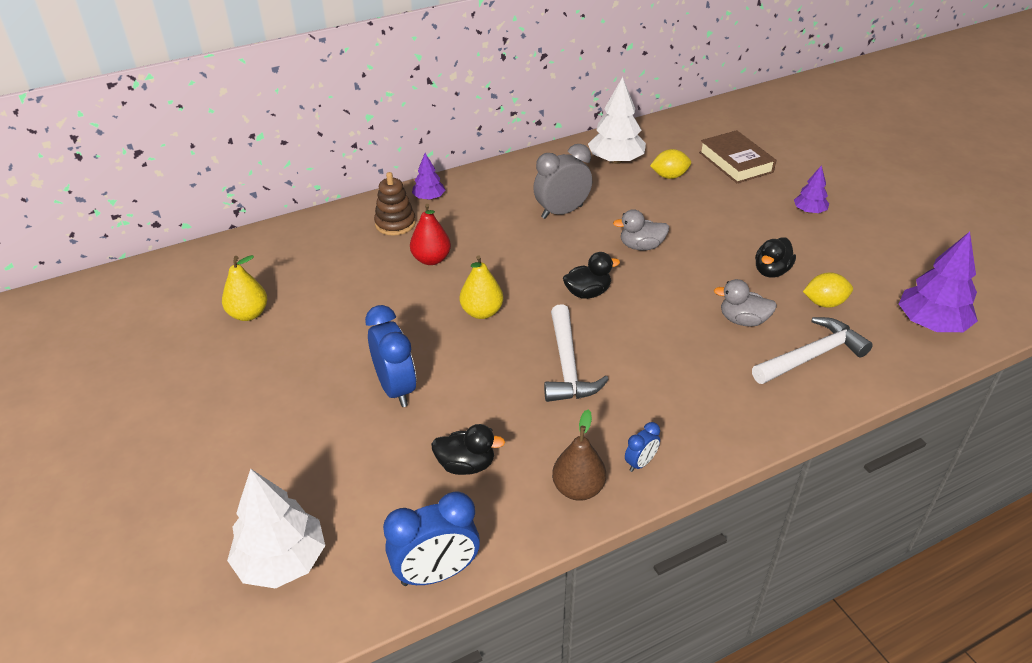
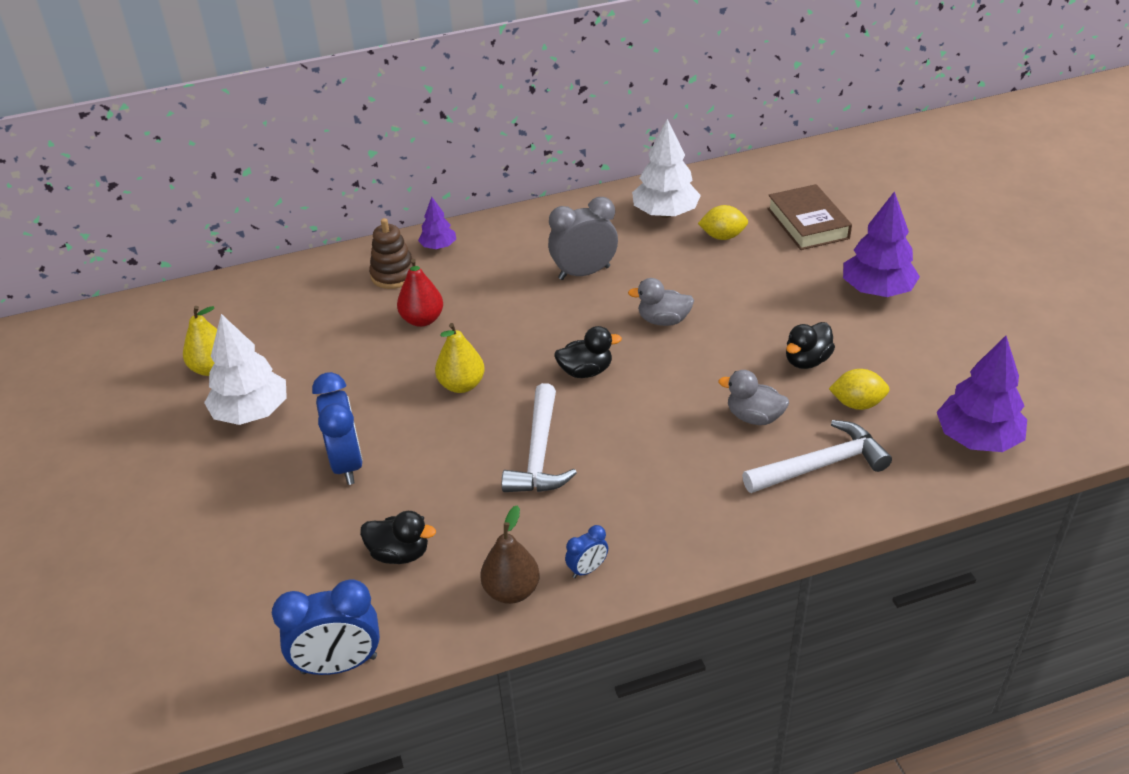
camera: 10 degrees right, 0 degrees up
(282, 561) = (187, 635): white tree -> white tree (251, 412)
(809, 211) = (877, 290): purple tree -> purple tree, size x1.82

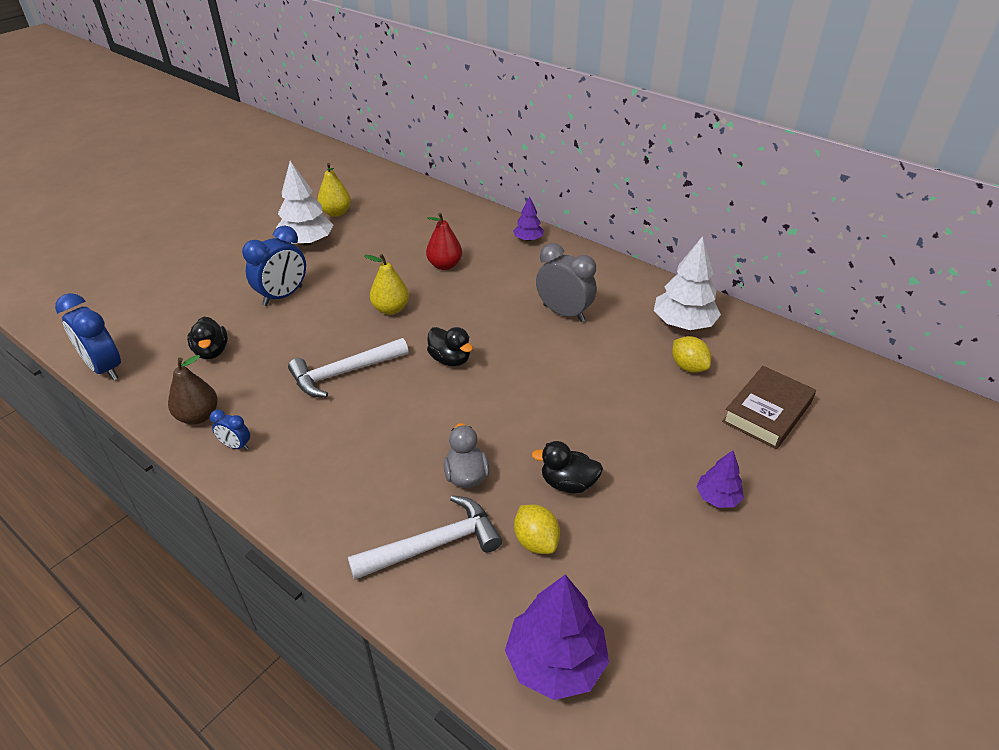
camera: 55 degrees right, 0 degrees up
(393, 275) = (480, 235): brown stacking toy -> none
(663, 320) = (545, 376): grey duck -> none
(821, 465) = (434, 544): white hammer -> white hammer turned 60 degrees counterclockwise
(877, 290) = (717, 497): purple tree -> purple tree, size x0.55

